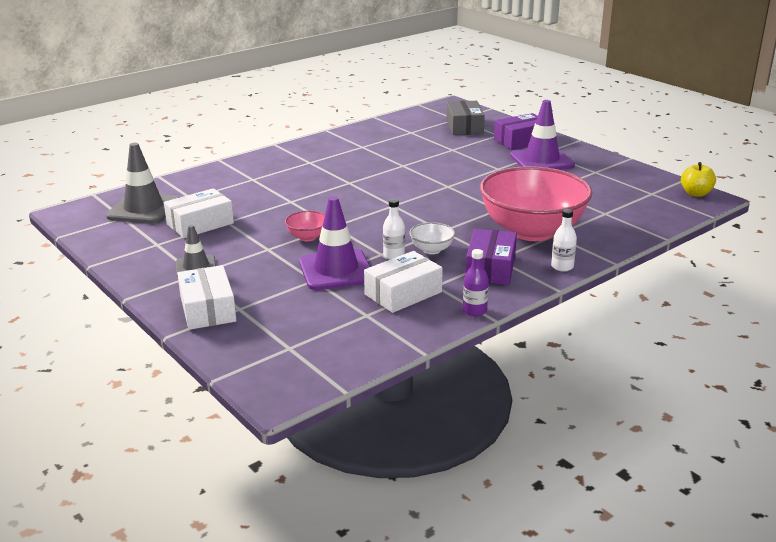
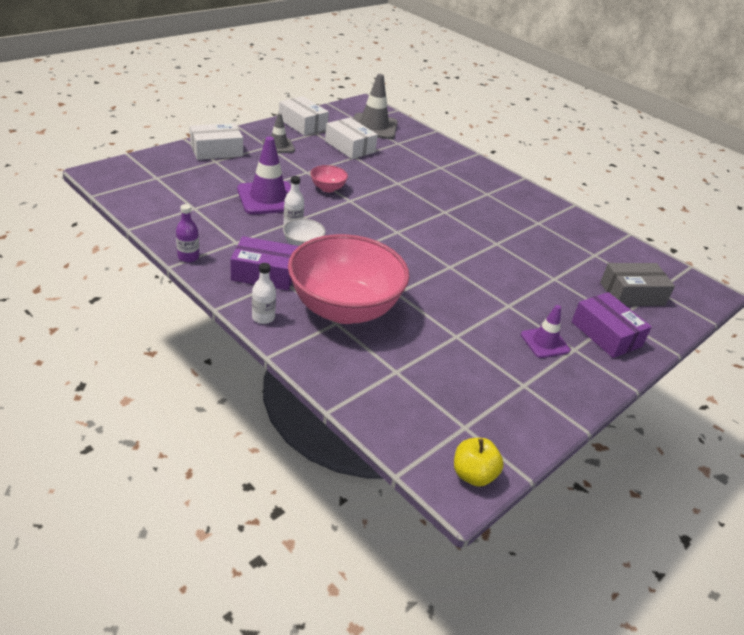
camera: 80 degrees right, 10 degrees up
(403, 293) = (225, 225): white box -> white box (302, 124)
(541, 160) = (545, 342): purple traffic cone -> purple traffic cone, size x0.59

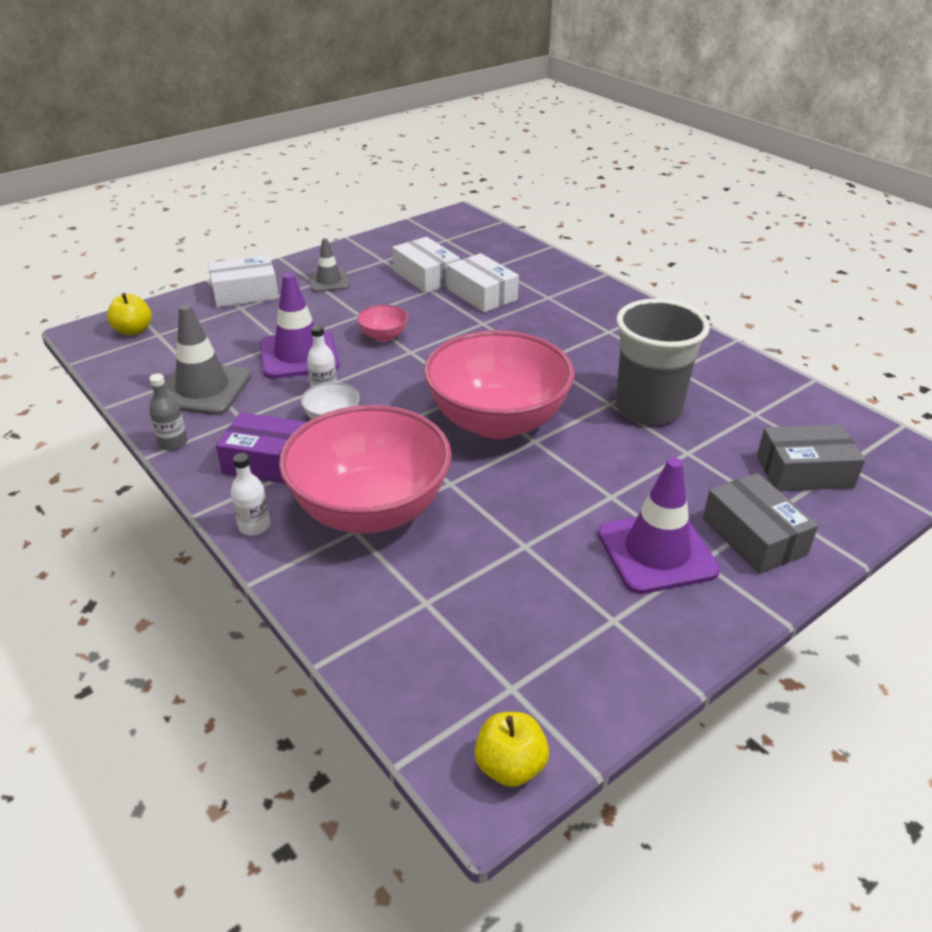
camera: 10 degrees right, 0 degrees up
(136, 173) = (133, 330): none -> yellow apple
(188, 257) = (173, 443): purple bottle -> grey bottle
(302, 124) = (368, 249): white box -> white box (482, 294)
(374, 127) = (465, 246): grey traffic cone -> grey traffic cone (203, 389)
(421, 252) = (497, 421): none -> pink bowl
(523, 248) = (648, 408): none -> grey cup
(545, 342) = (657, 552): purple traffic cone -> purple traffic cone, size x1.70
(606, 334) = (754, 536): purple box -> grey box

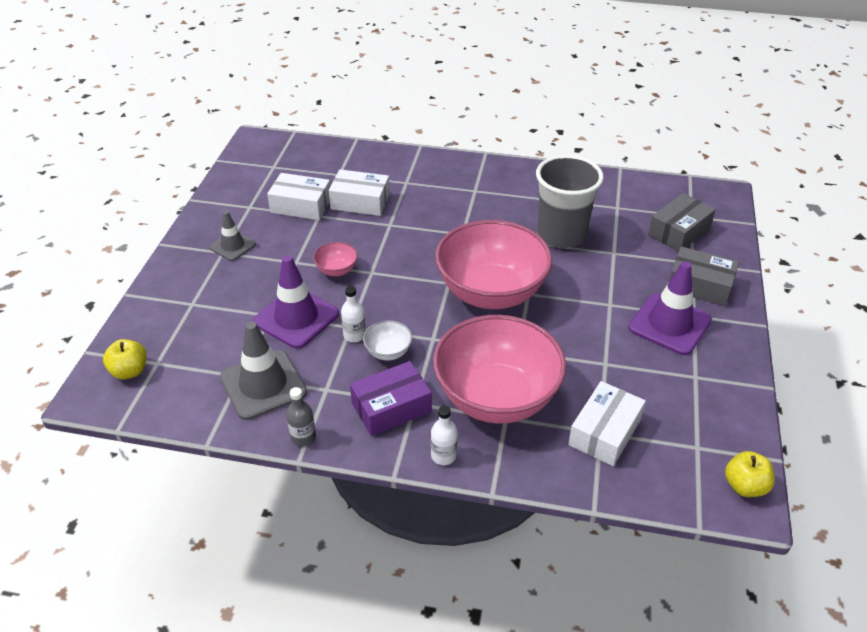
camera: 40 degrees left, 5 degrees up
(245, 293) = (177, 289): white box -> white box (604, 432)

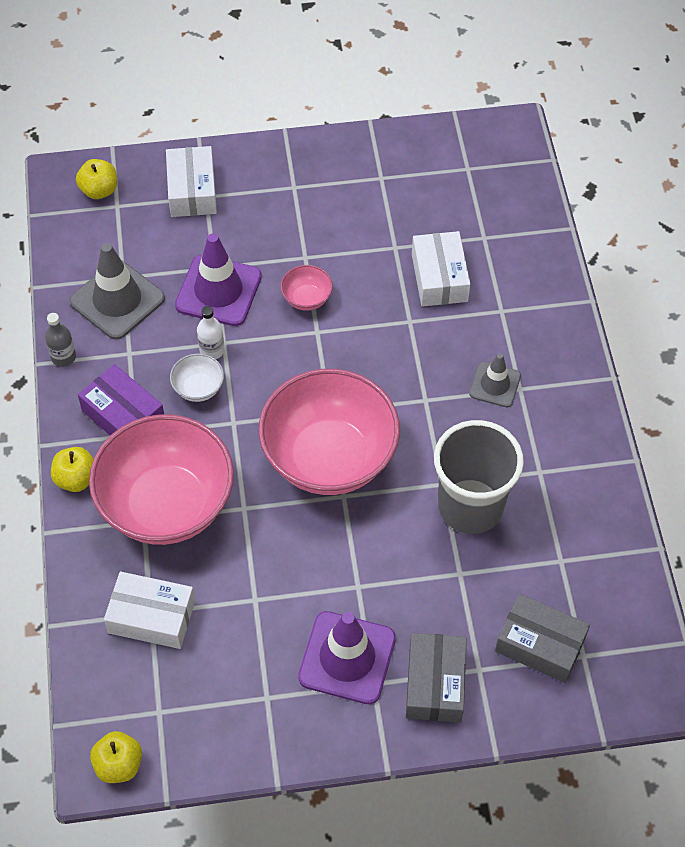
camera: 70 degrees right, 15 degrees up
(233, 246) = (307, 191): grey traffic cone -> grey traffic cone (495, 385)
(301, 205) = (405, 224): white box -> white box (192, 191)
(443, 456) = (76, 479): white bottle -> yellow apple

